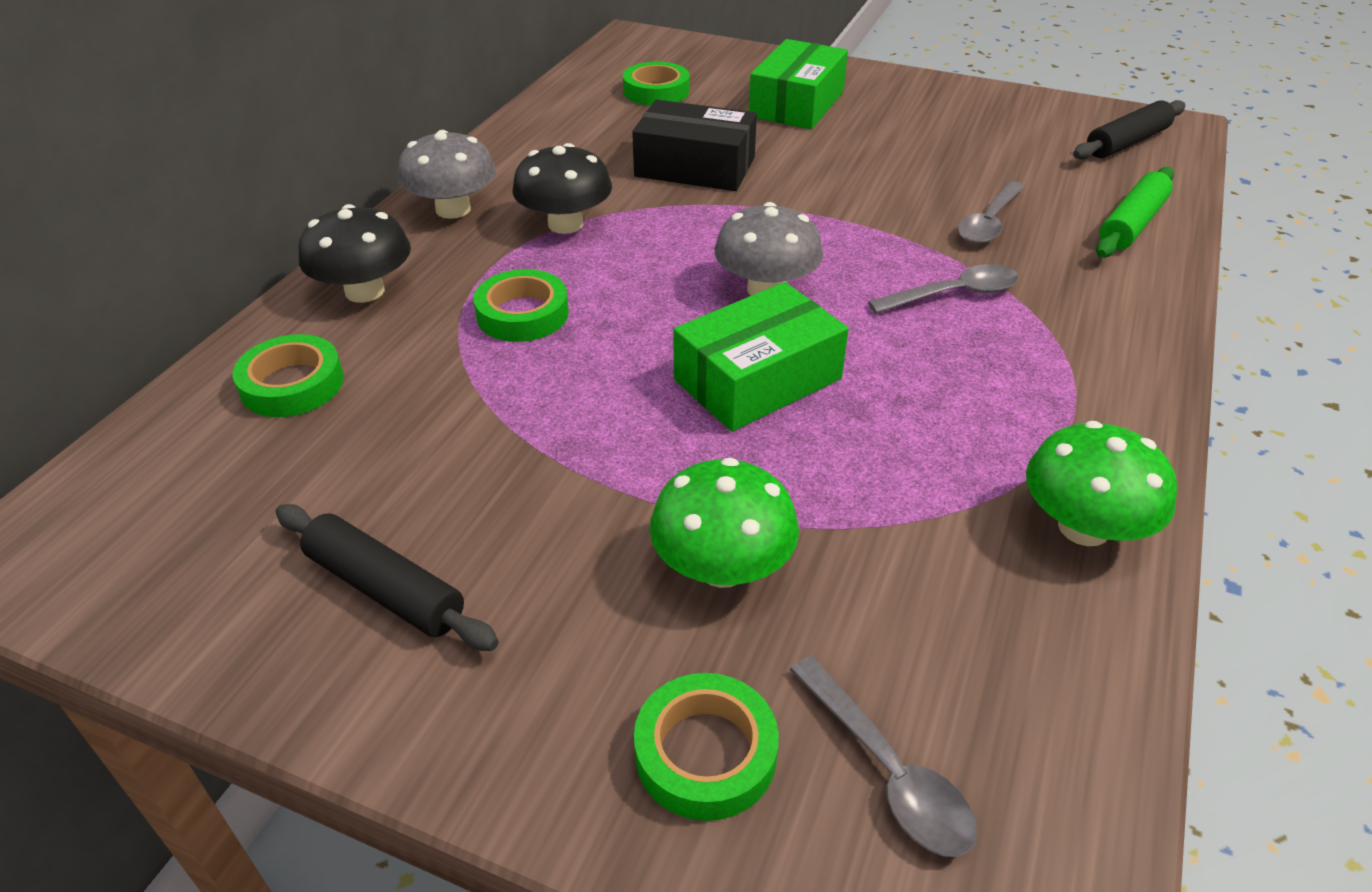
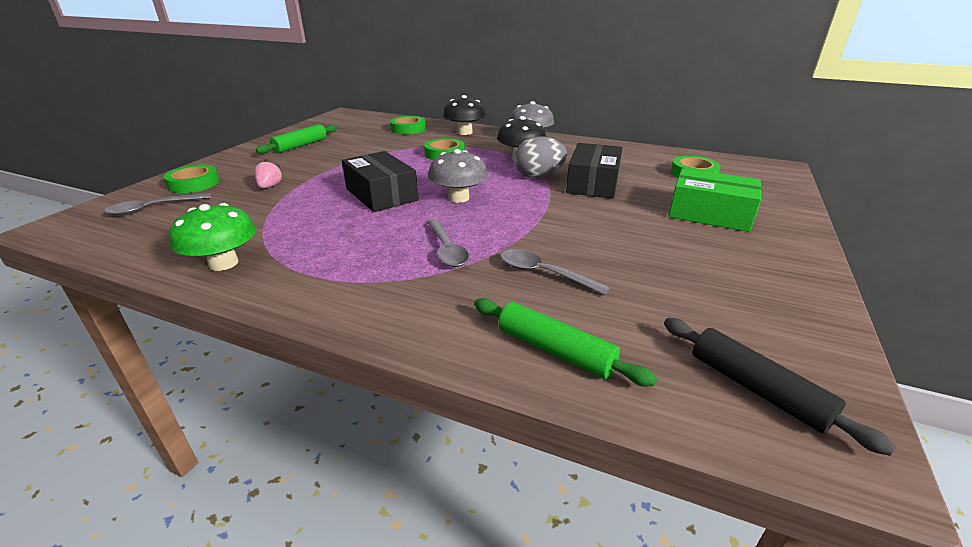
camera: 90 degrees right, 10 degrees down
(385, 589) = (300, 145): black rolling pin -> green rolling pin
(663, 210) = (538, 176): none -> grey egg
(722, 567) = (270, 186): green mushroom -> pink strawberry
(757, 379) = (381, 194): green box -> black box

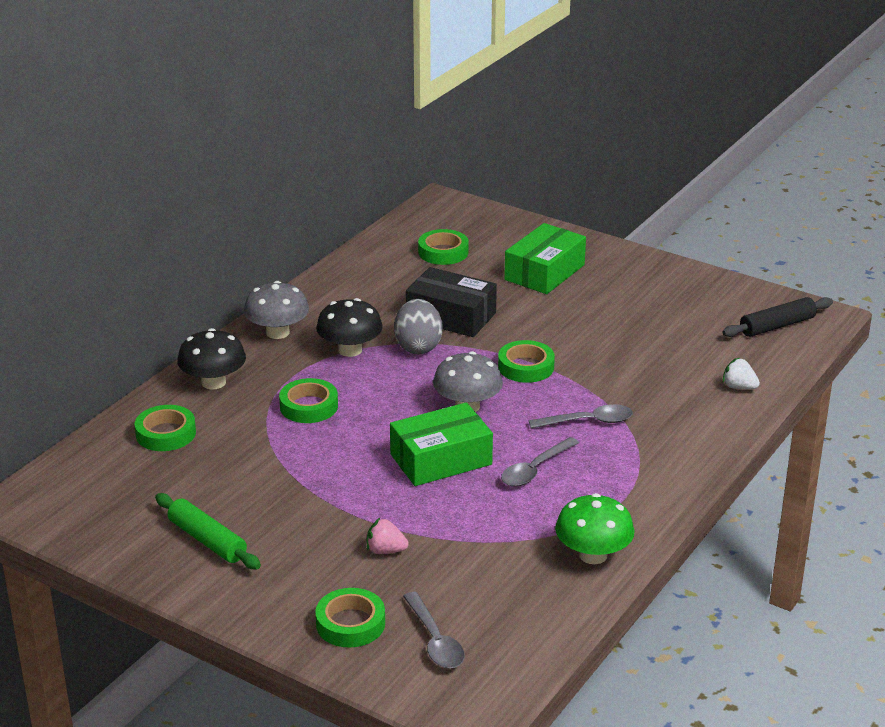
camera: 80 degrees left, 0 degrees up
(381, 194) = (441, 459): black box -> green box
(531, 216) = (526, 367): none -> green tape
(544, 274) = (639, 376): grey spoon -> grey spoon (535, 469)
(555, 350) = (739, 387): green rolling pin -> white strawberry

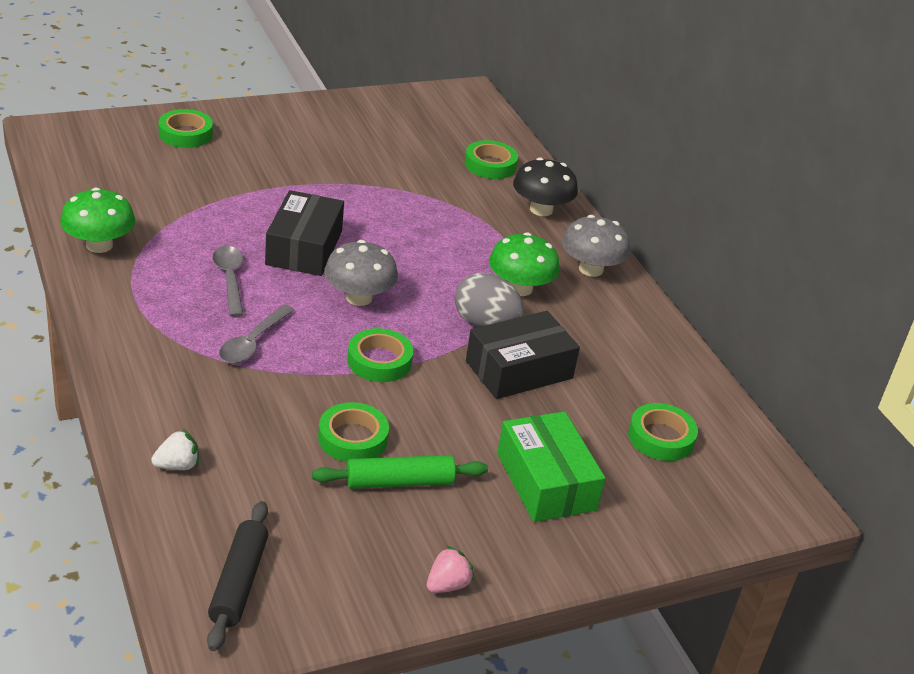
camera: 120 degrees right, 5 degrees up
(207, 540) = (340, 129): green rolling pin -> green rolling pin (399, 482)
(309, 406) = (454, 231): green tape -> green tape (353, 438)
(350, 350) = (520, 288): black mushroom -> green mushroom
(385, 550) = (234, 176): pink strawberry -> pink strawberry (447, 585)
(435, 640) = (124, 150): grey spoon -> none
(441, 459) = (304, 248): green box -> black box

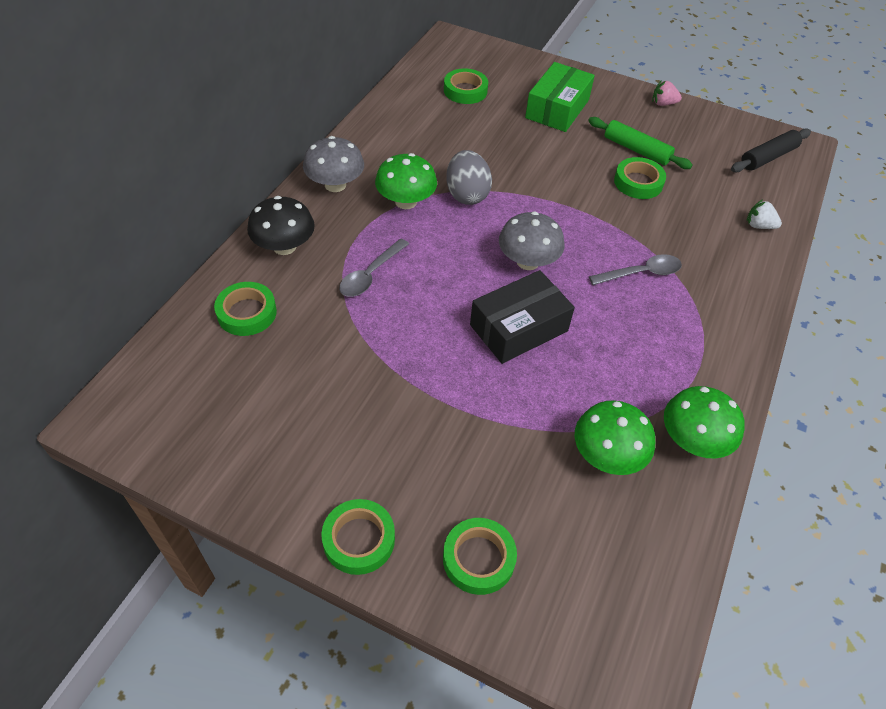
camera: 130 degrees left, 15 degrees up
(155, 209) = (607, 455): none -> green mushroom
(230, 279) = (609, 334): grey spoon -> grey spoon (371, 275)
(379, 361) = (568, 213): green tape -> green tape (359, 539)
(519, 370) = (488, 159): black box -> none

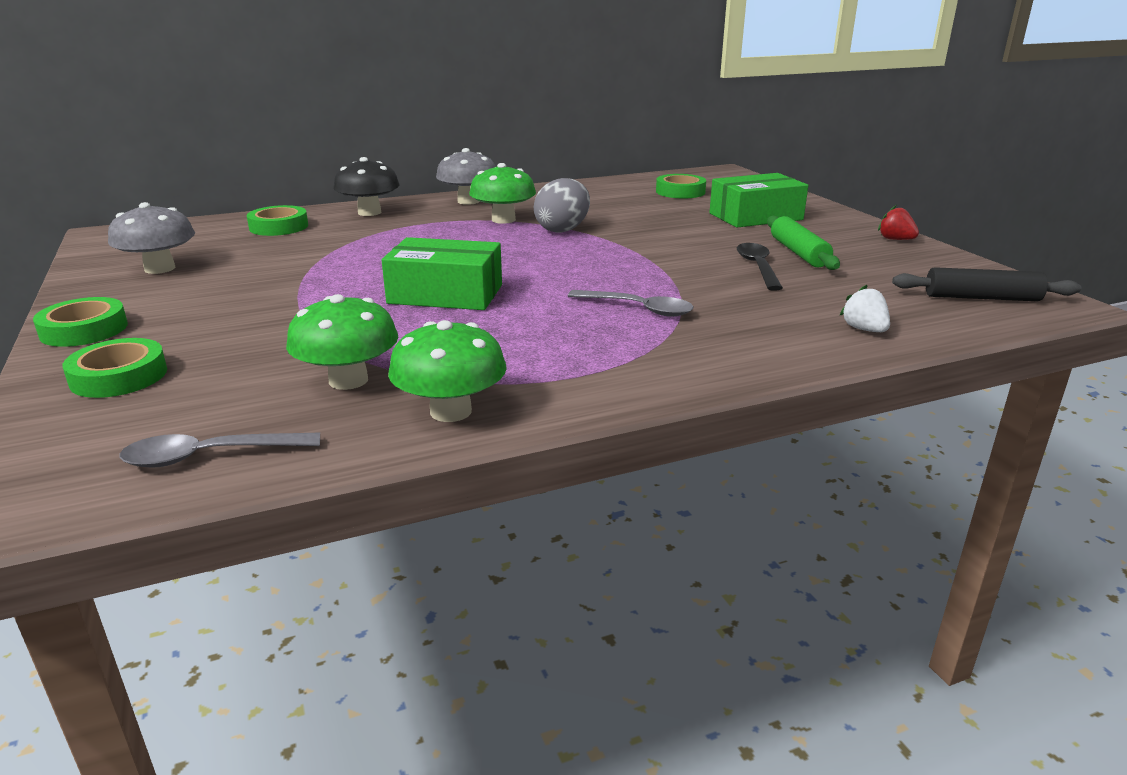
camera: 45 degrees right, 25 degrees down
(371, 275) = (396, 238): grey spoon -> grey spoon (210, 456)
(519, 328) = (445, 294): black box -> green box
(527, 261) = (537, 270): grey mushroom -> grey mushroom (160, 268)
(638, 182) = (758, 267): green tape -> black spoon
(663, 103) = (895, 239): pink strawberry -> red strawberry

